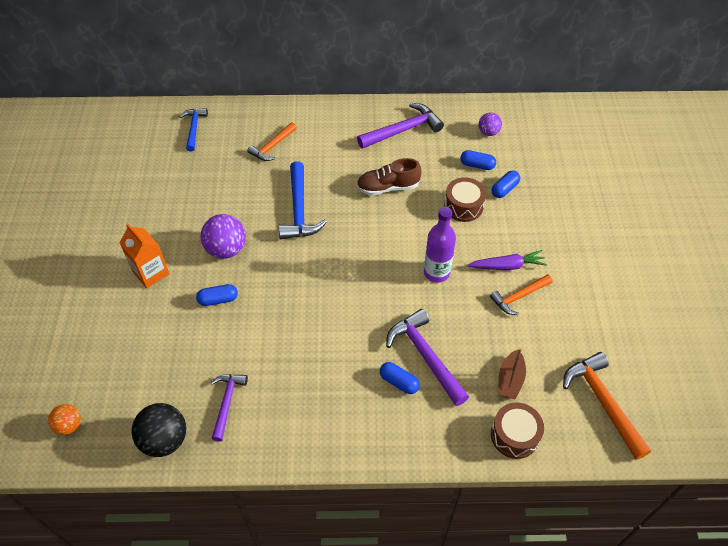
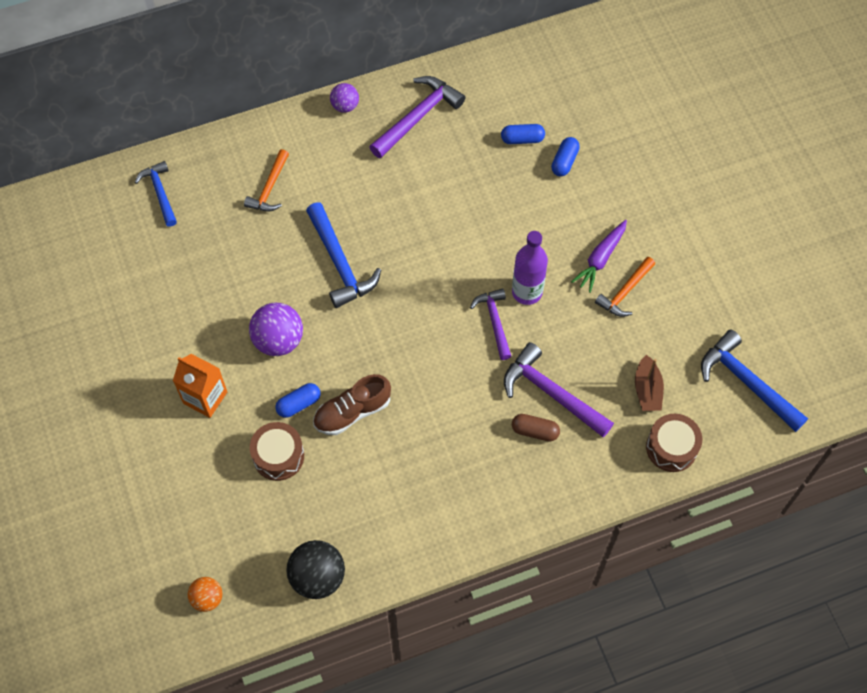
camera: 20 degrees left, 10 degrees up
(227, 402) = (364, 515): purple hammer -> purple hammer (494, 321)
(388, 187) = (430, 201): brown shoe -> brown shoe (352, 412)
(399, 382) = (535, 431): blue capsule -> brown capsule
(463, 206) = (526, 199): brown drum -> brown drum (278, 456)
(488, 132) = (519, 89): purple ball -> purple ball (345, 106)
(507, 266) = (600, 259): purple carrot -> purple carrot turned 150 degrees clockwise
(602, 402) = (746, 382): orange hammer -> blue hammer

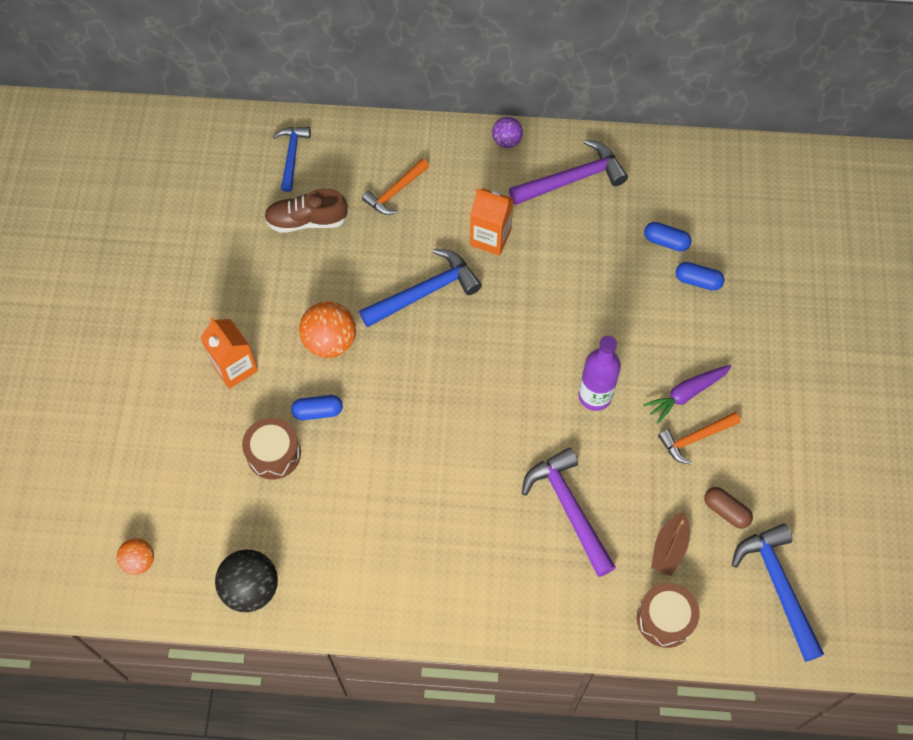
camera: 25 degrees right, 0 degrees up
(278, 340) = (330, 342): purple ball -> orange ball
(340, 263) = (425, 292): blue hammer -> blue hammer turned 120 degrees counterclockwise
(352, 412) = (364, 441): brown shoe -> brown shoe (306, 221)
(373, 195) = (490, 238): none -> orange carton
(494, 321) = (548, 412): purple hammer -> none
(535, 431) = (533, 539): brown capsule -> brown capsule (726, 511)
(564, 162) = (698, 281): blue capsule -> blue capsule turned 60 degrees clockwise

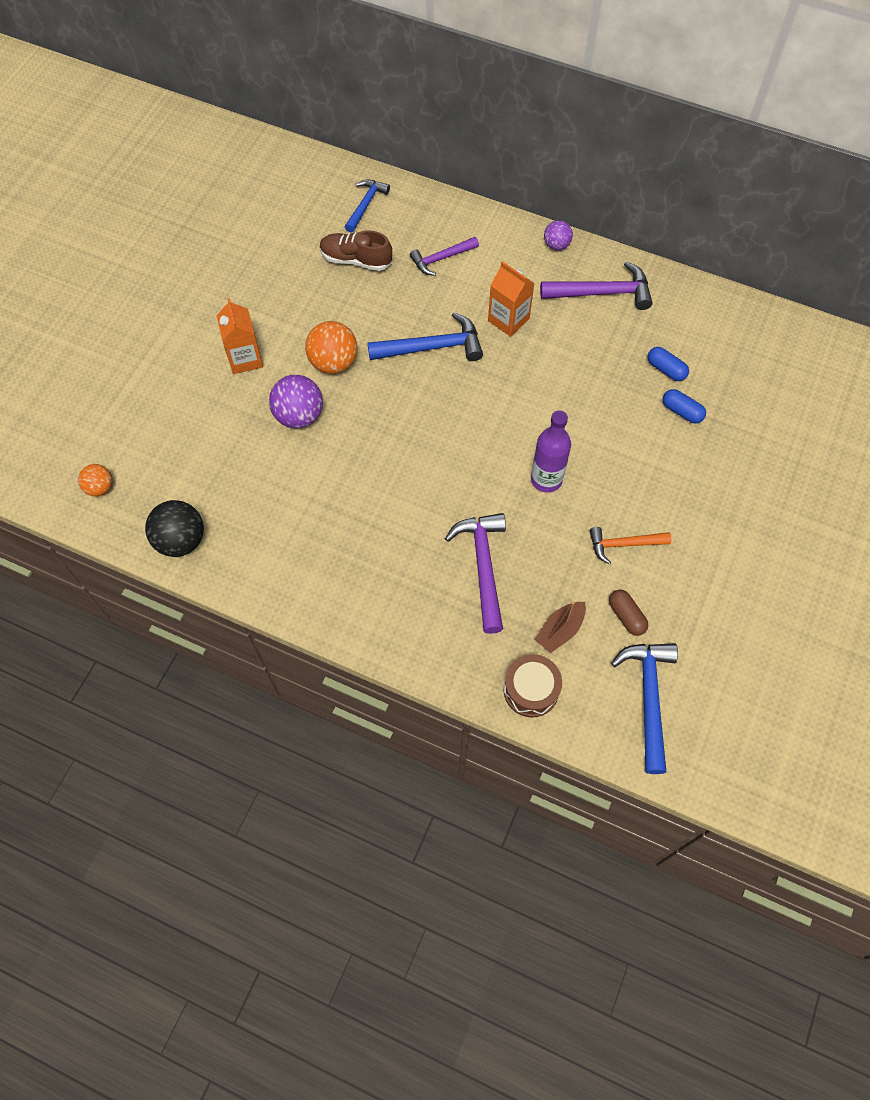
camera: 20 degrees right, 0 degrees up
(273, 454) = (247, 438): brown drum -> none
(318, 411) = (299, 416): blue capsule -> purple ball
(395, 192) = (441, 259): orange hammer -> purple hammer
(686, 394) = (631, 504): purple carrot -> none

